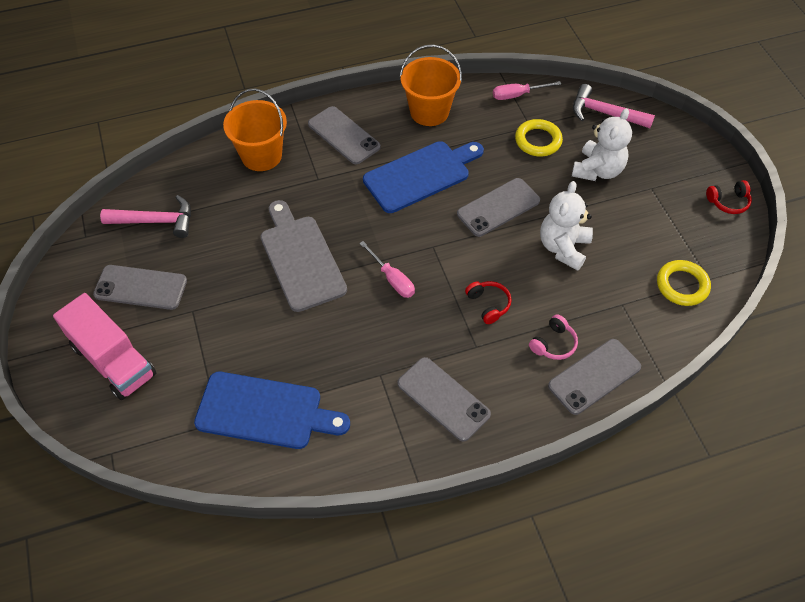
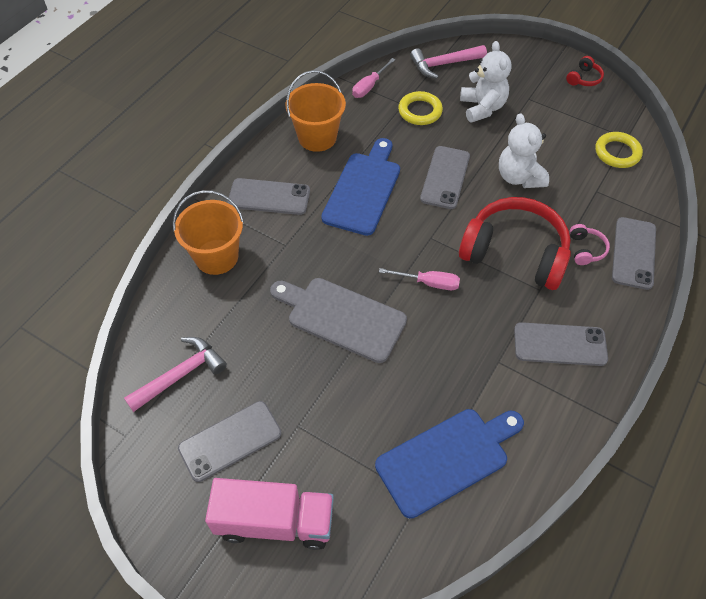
camera: 40 degrees left, 0 degrees up
(488, 304) = (515, 253): red headphones -> red headphones, size x2.47

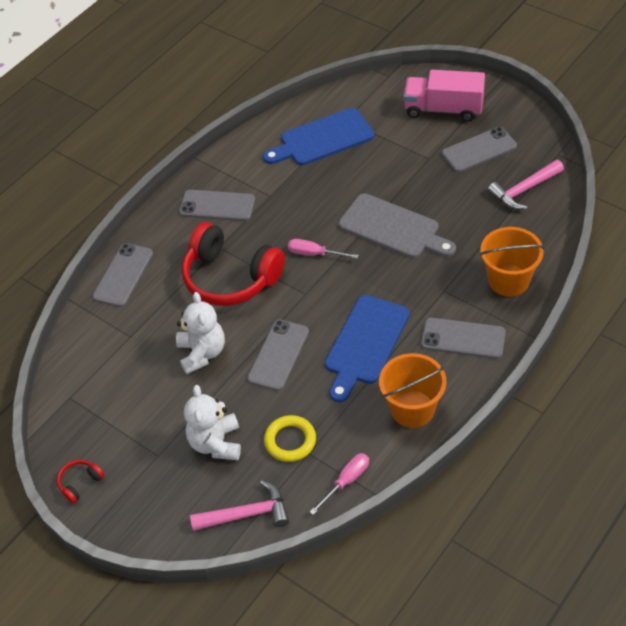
camera: 170 degrees left, 5 degrees down
(586, 249) = (165, 279): pink headphones -> none
(617, 153) = (89, 378): yellow ring -> none

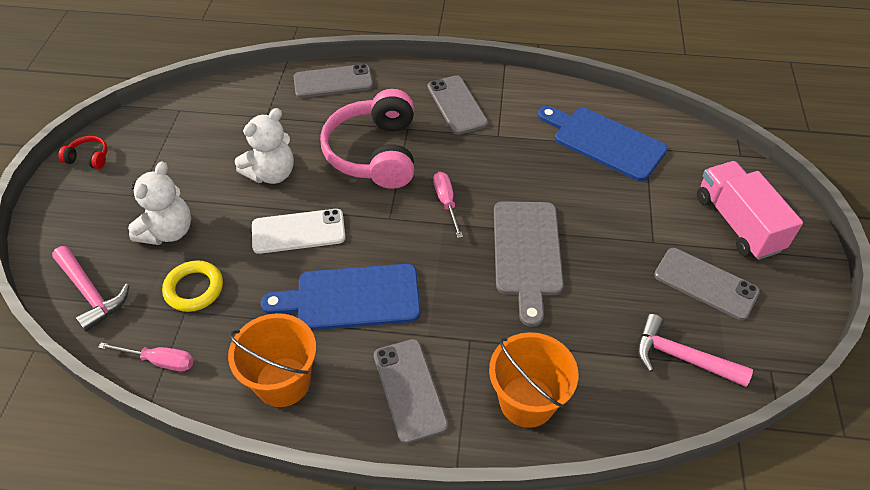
camera: 55 degrees right, 0 degrees up
(216, 443) = (168, 231): white teddy bear -> white teddy bear turned 150 degrees clockwise
(230, 278) = (374, 153): red headphones -> pink headphones
(278, 355) = (298, 231): grey phone -> white phone

